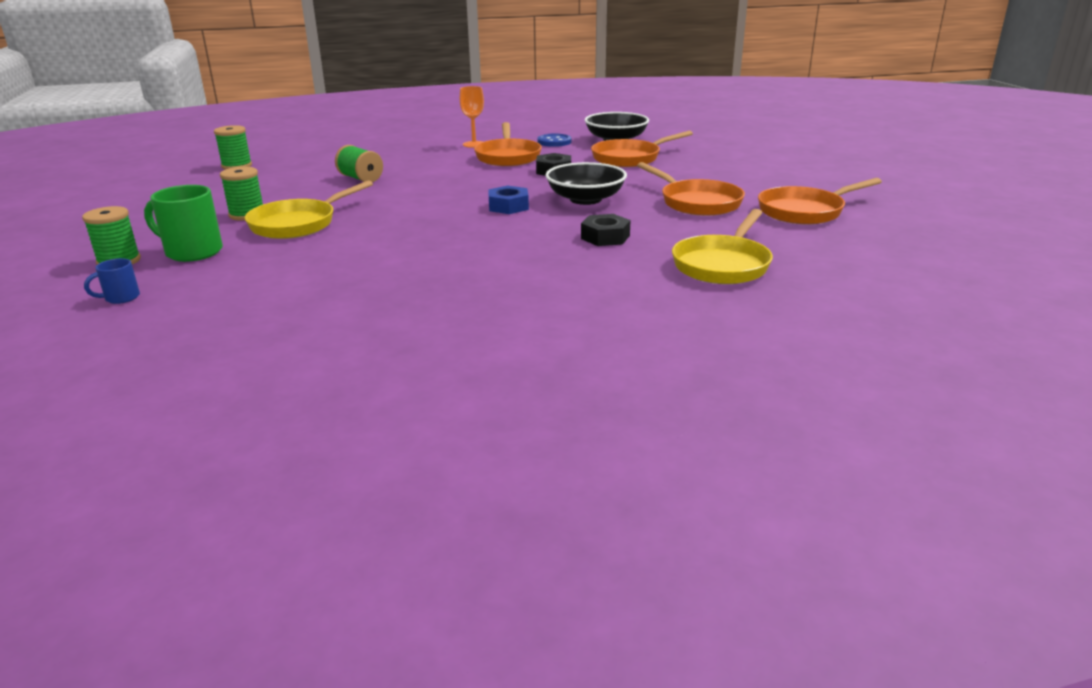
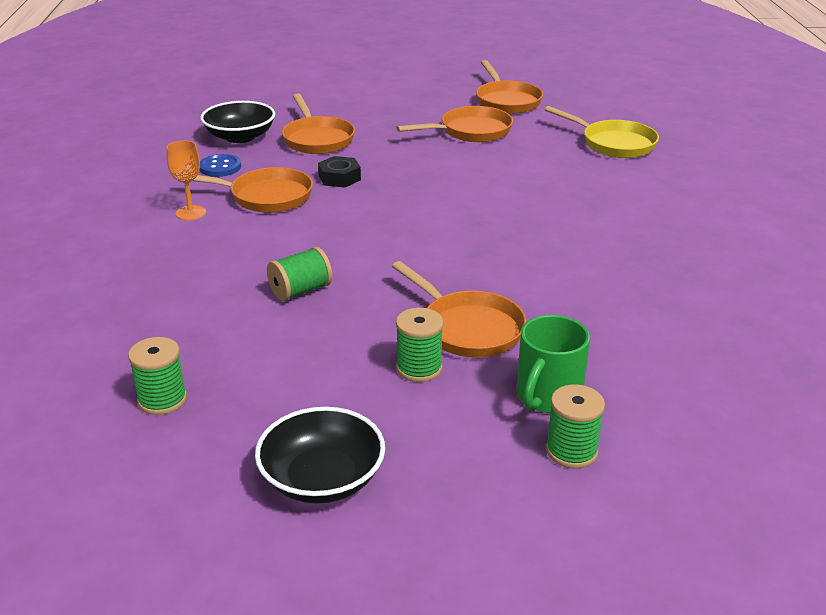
camera: 80 degrees left, 5 degrees up
(121, 298) = (683, 429): blue mug -> none
(298, 224) = (467, 328): yellow pan -> orange pan
(508, 206) = (450, 208): blue nut -> none
(585, 199) = (442, 172): black bowl -> black bowl (322, 479)
(605, 237) = (547, 175): black nut -> none

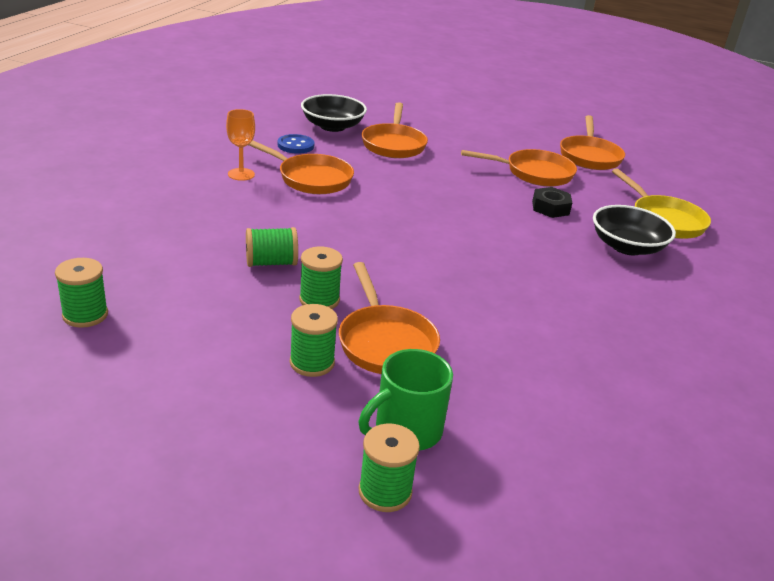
camera: 20 degrees right, 0 degrees up
(322, 479) = (146, 429): black bowl -> black bowl (627, 247)
(339, 178) = (385, 180): black nut -> black nut (550, 208)
(376, 310) = (319, 300): none -> green spool

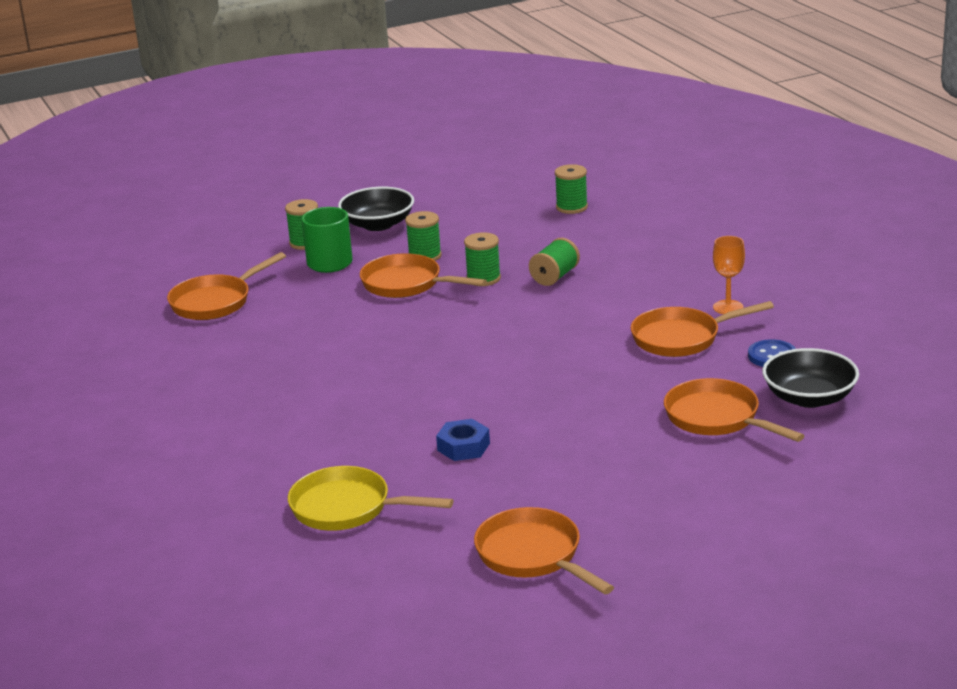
camera: 140 degrees right, 5 degrees down
(534, 173) = (542, 480): orange pan -> orange pan (215, 302)
(550, 208) = (463, 447): black nut -> blue nut
(627, 247) = (347, 450): black bowl -> black bowl (378, 224)

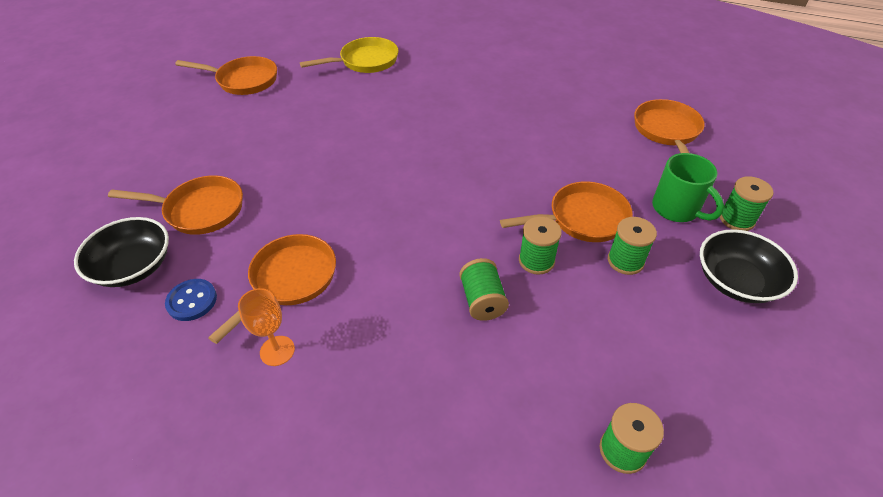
camera: 135 degrees right, 20 degrees up
(463, 447) = (349, 114): blue nut -> none

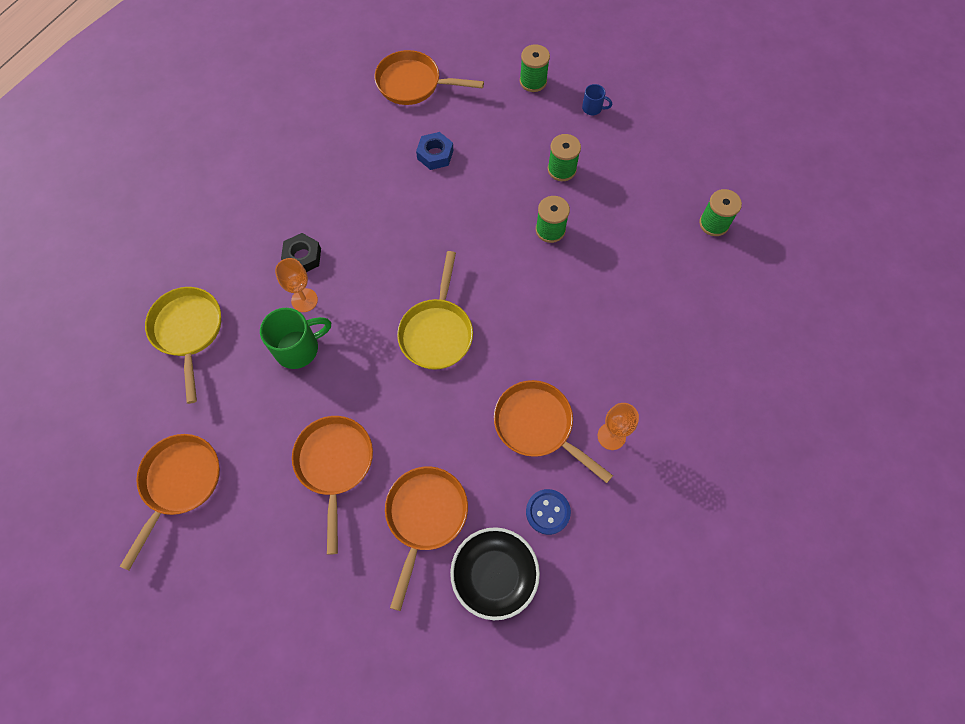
camera: 80 degrees left, 20 degrees up
(388, 190) = (437, 332): none -> yellow pan
(404, 108) = (304, 300): none -> orange goblet
(445, 100) = (302, 257): none -> black nut
(482, 300) = (584, 278): green spool -> none
(582, 219) = (510, 184): orange pan -> orange pan (335, 464)
(590, 159) = (435, 154): none -> blue nut
(676, 209) = (513, 115): green mug -> green mug (298, 348)
(736, 281) = (593, 108): black bowl -> blue mug

